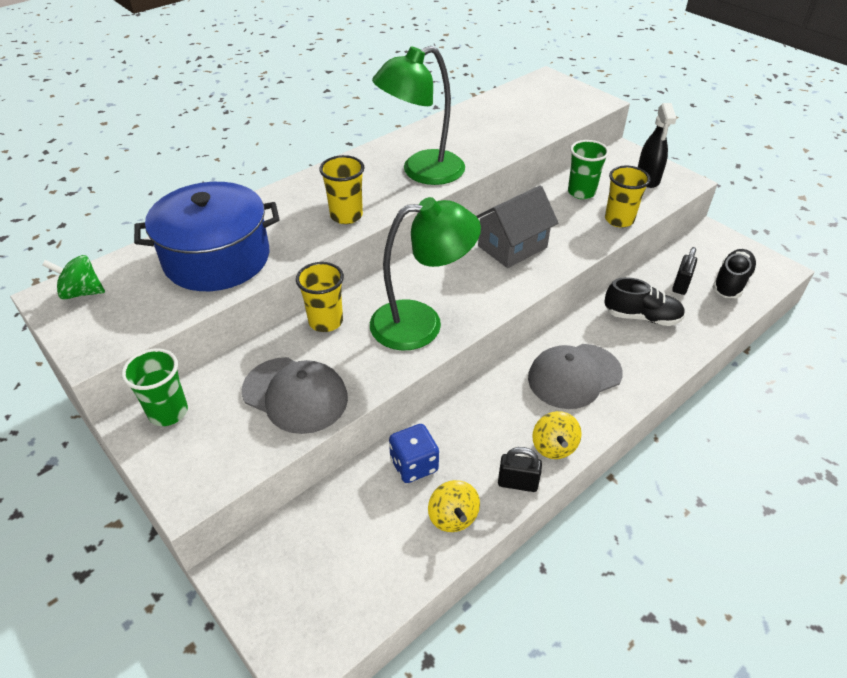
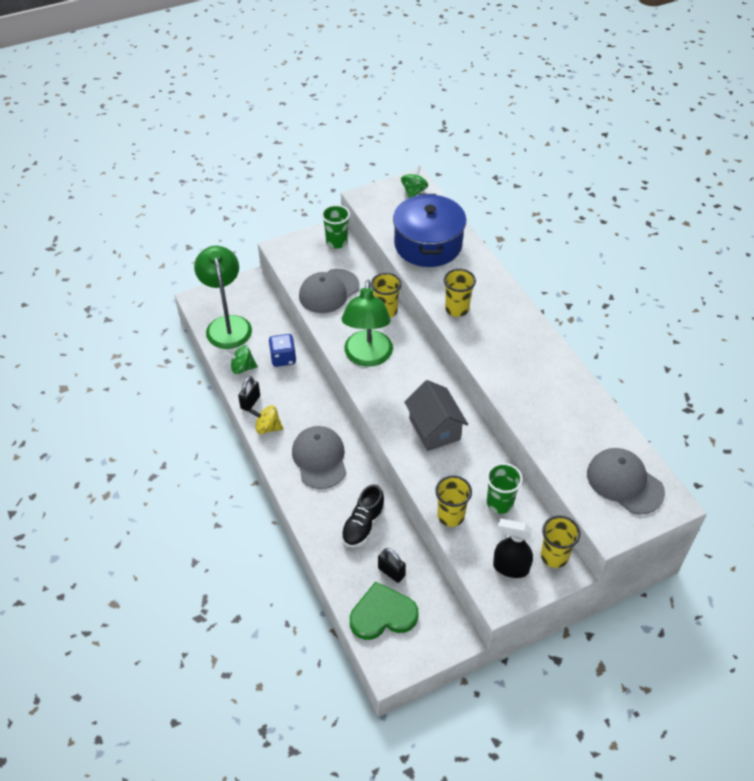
camera: 105 degrees right, 5 degrees up
(422, 172) = (505, 361): green lamp -> green lamp (227, 325)
(453, 517) = (242, 368): yellow spinning top -> green spinning top
(542, 98) = (624, 482): none -> grey cap
(617, 158) = (554, 556): none -> yellow cup
(731, 283) = (382, 614): black shoe -> green heart

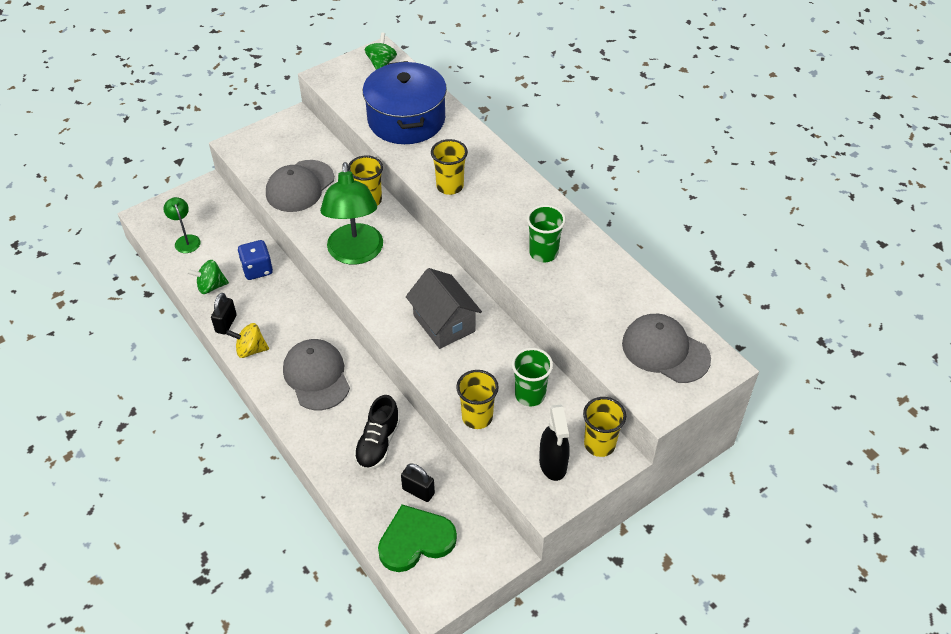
camera: 10 degrees left, 0 degrees up
(227, 325) = (186, 240): green lamp -> green lamp, size x0.48
(336, 242) = (301, 131): green cup -> green cup (543, 253)
(510, 567) = (553, 464): black spray bottle -> black spray bottle turned 105 degrees counterclockwise

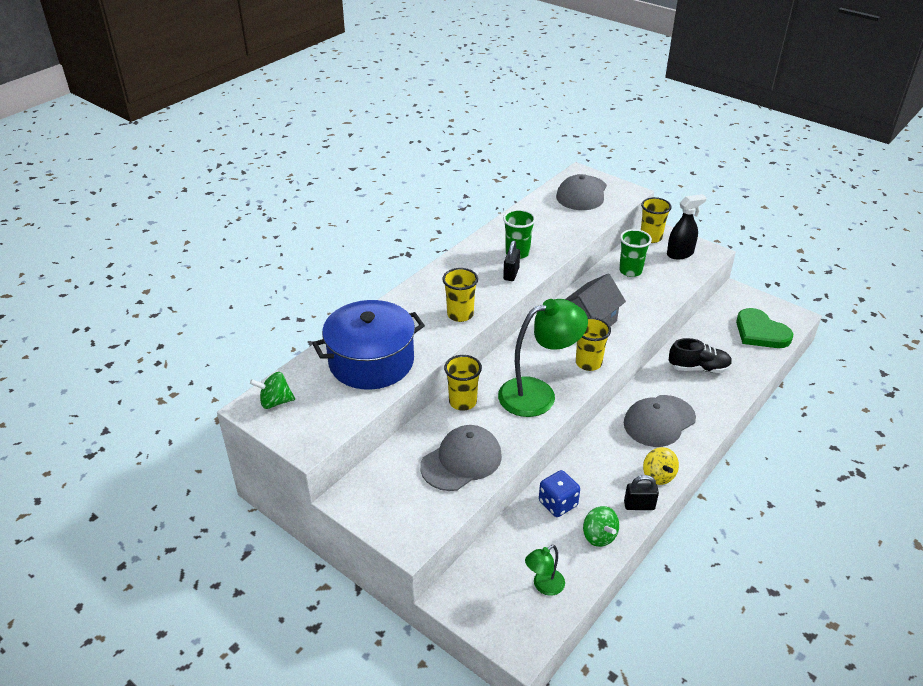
camera: 105 degrees left, 10 degrees down
(300, 186) = (461, 461): grey cap -> grey cap turned 60 degrees counterclockwise
(418, 491) = (722, 339): black padlock -> black padlock (511, 274)
(477, 417) = (666, 291): yellow cup -> yellow cup (588, 363)

